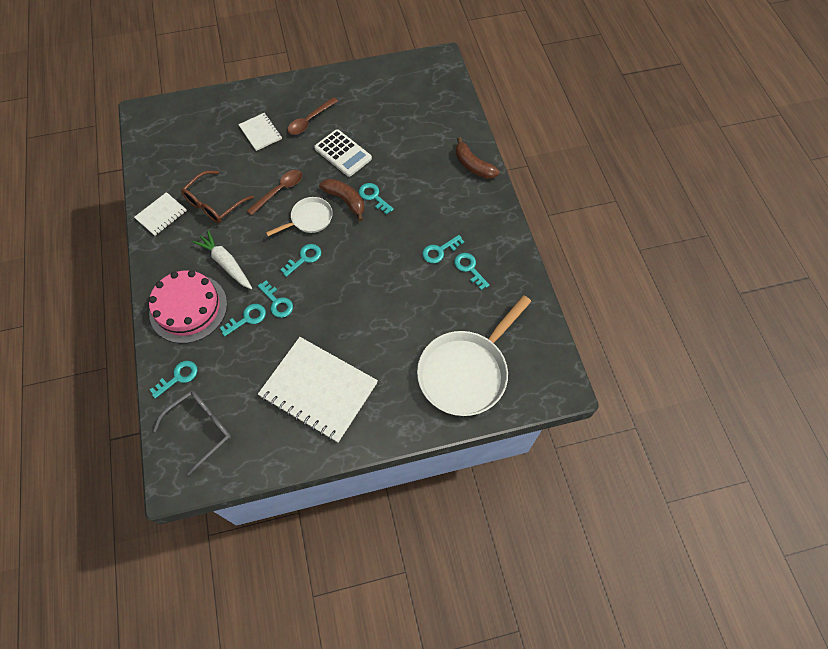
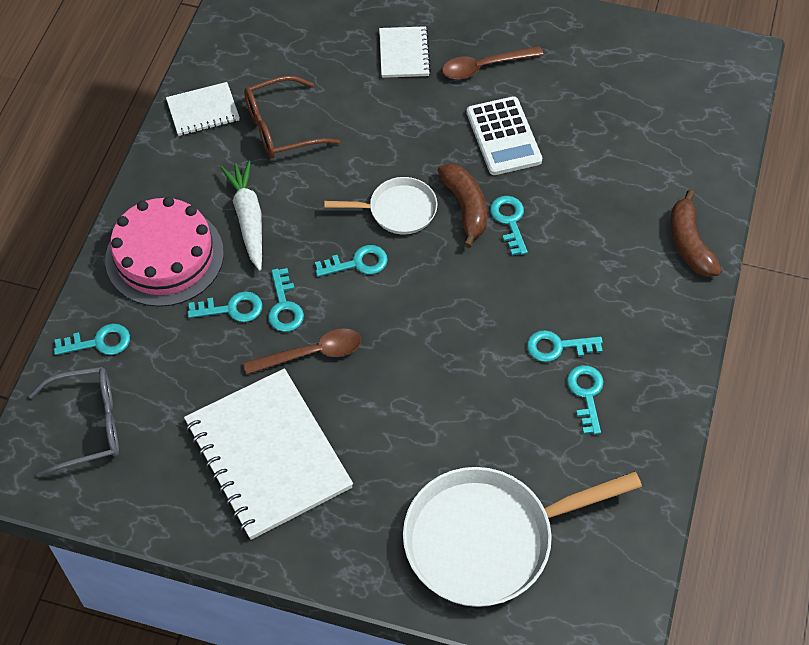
camera: 30 degrees right, 5 degrees down
(279, 191) = (380, 150): brown spoon -> brown spoon (312, 353)

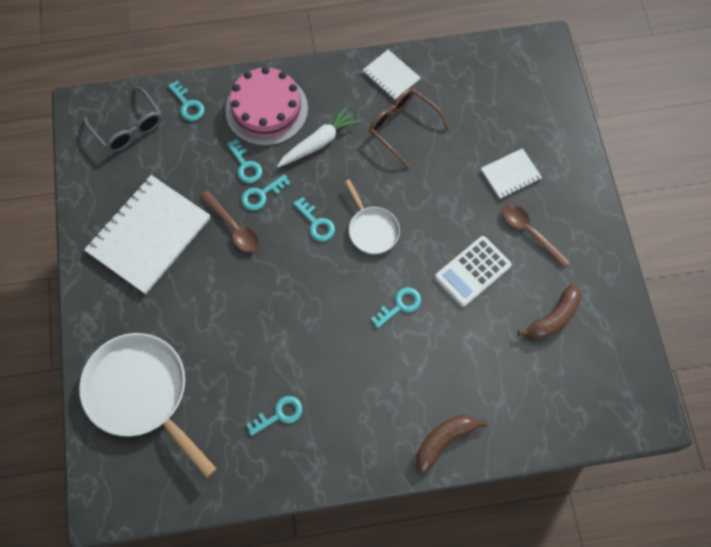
camera: 65 degrees right, 10 degrees up
(465, 207) = (396, 272): brown banana -> brown banana (553, 318)
(557, 347) = (309, 380): turquoise key -> none

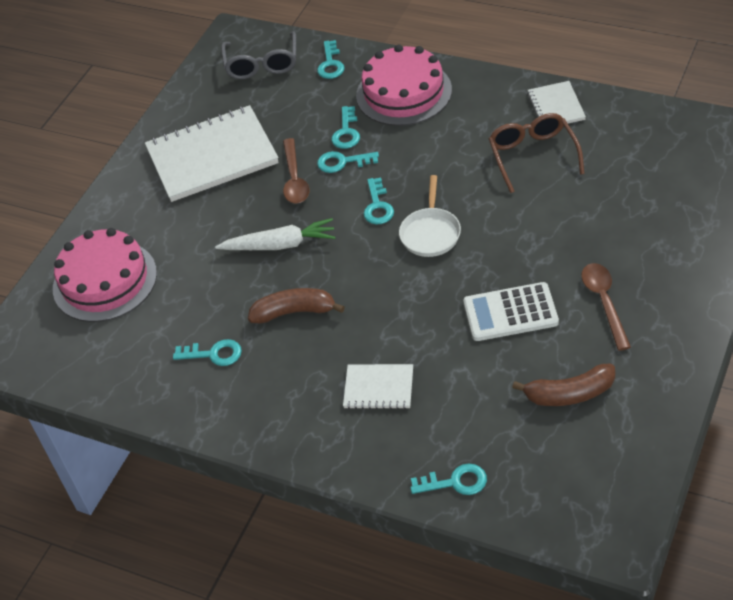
camera: 40 degrees right, 20 degrees down
(142, 393) = (105, 281): white pan -> pink cake
(319, 142) = (434, 138): white carrot -> white carrot (280, 245)
(400, 305) = (407, 311): turquoise key -> turquoise key (455, 482)
(444, 440) = (360, 453): brown banana -> brown banana (294, 312)
(510, 174) = (623, 240): white notebook -> white notebook (379, 388)

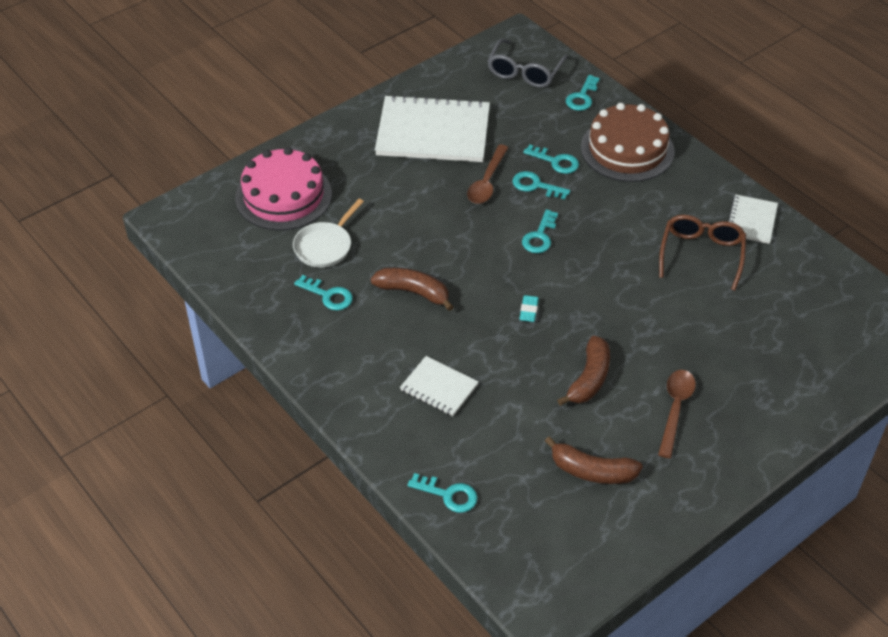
camera: 20 degrees right, 0 degrees up
(280, 245) = (439, 231): white carrot -> none
(346, 132) = (556, 162): turquoise key -> turquoise key turned 90 degrees counterclockwise
(404, 93) = (627, 149): pink cake -> brown cake
(414, 278) = (528, 311): none -> turquoise eraser
(430, 233) = (568, 279): white pan -> white pan (325, 246)
(510, 313) = (589, 379): white calculator -> brown banana

